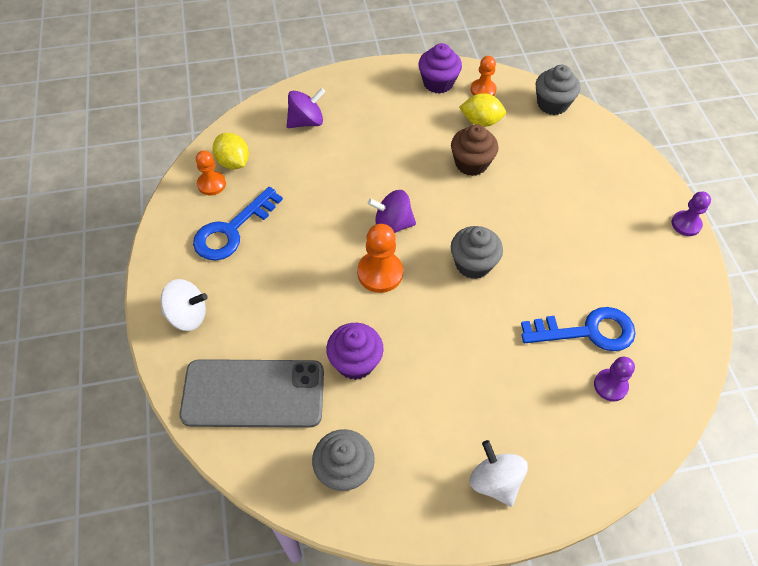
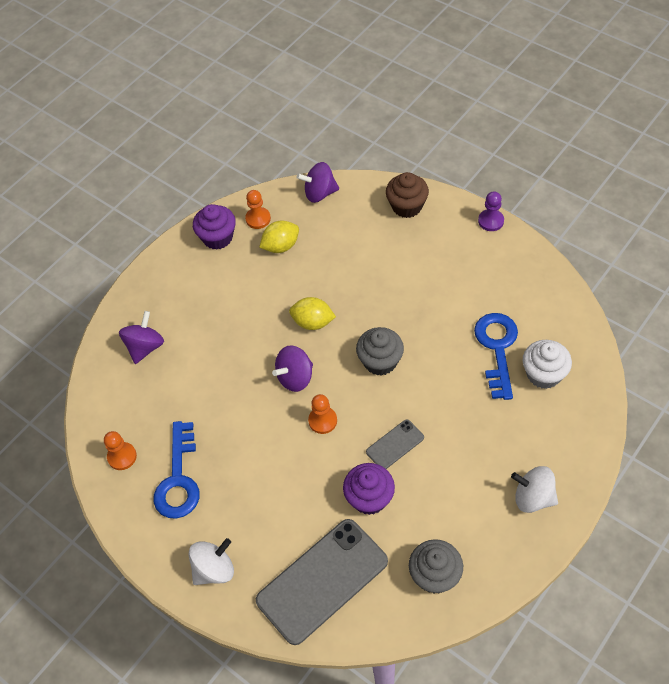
camera: 35 degrees left, 0 degrees up
(233, 162) = (121, 425): yellow lemon -> yellow lemon (313, 322)
(380, 273) = (322, 421): orange pawn -> orange pawn, size x0.67
(418, 338) = (395, 445): none -> grey phone
(471, 163) = (306, 285): brown cupcake -> brown cupcake (407, 206)
(552, 104) = (319, 193): grey cupcake -> purple spinning top
(587, 331) = (497, 349): blue key -> blue key turned 45 degrees counterclockwise
(610, 385) = (543, 374): purple pawn -> white cupcake

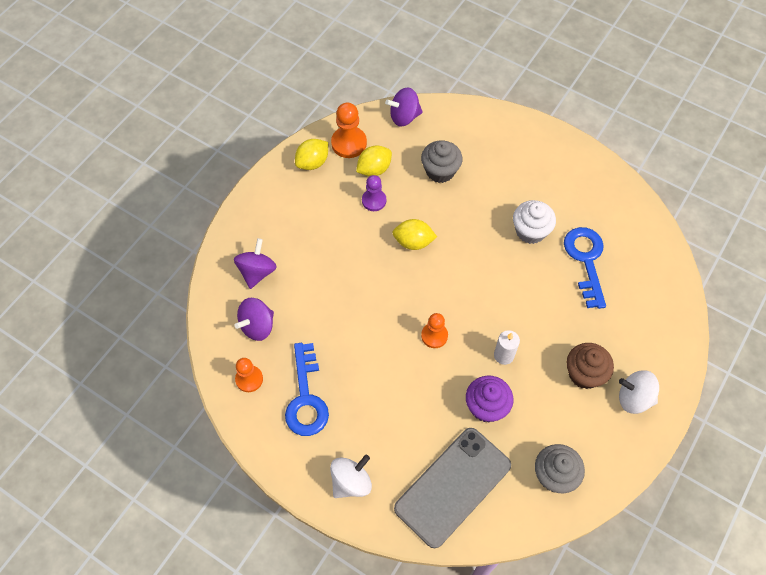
camera: 10 degrees left, 5 degrees up
(217, 237) = (312, 163): purple cupcake -> yellow lemon
(258, 219) = (349, 143): orange pawn -> orange pawn, size x1.50
(295, 377) = (403, 296): purple spinning top -> purple spinning top (257, 326)
(380, 361) = (480, 277): grey cupcake -> grey cupcake (440, 171)
(395, 445) = (504, 355): grey phone -> white candle
(407, 206) = (487, 127): brown cupcake -> brown cupcake (584, 374)
(491, 221) = (566, 139): purple pawn -> purple pawn (374, 200)
(543, 374) = (630, 283): white cupcake -> white cupcake (530, 231)

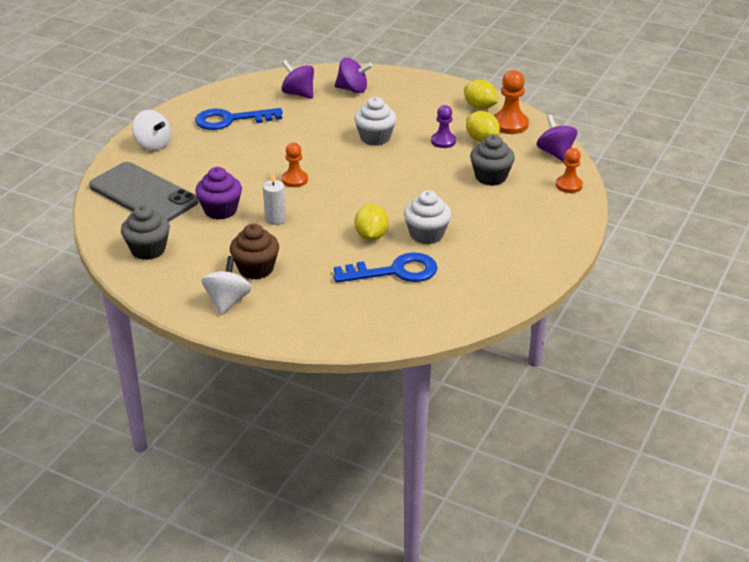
camera: 85 degrees right, 25 degrees down
(249, 379) = (248, 94): orange pawn -> orange pawn (569, 185)
(361, 258) = (375, 138): none -> white cupcake
(413, 242) = (399, 165): yellow lemon -> yellow lemon (371, 236)

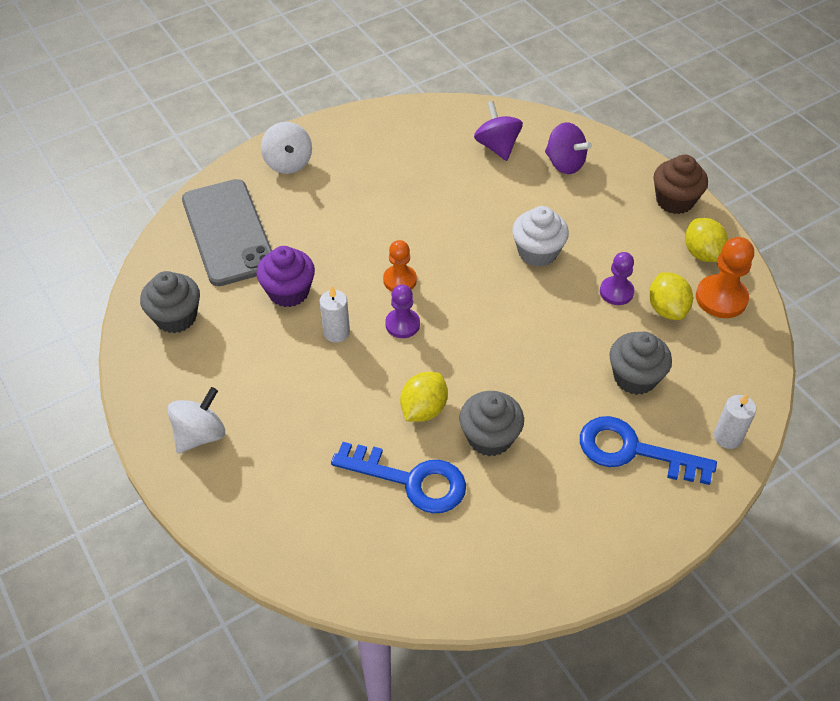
camera: 30 degrees right, 15 degrees up
(231, 120) = (395, 158): blue key -> blue key (633, 451)
(256, 269) = (263, 399): brown cupcake -> brown cupcake (674, 201)
(317, 200) = (402, 324): none -> purple pawn
(426, 234) = (489, 437): white cupcake -> grey cupcake
(555, 153) = (748, 373): purple spinning top -> none
(569, 185) = (727, 437): orange pawn -> white candle

